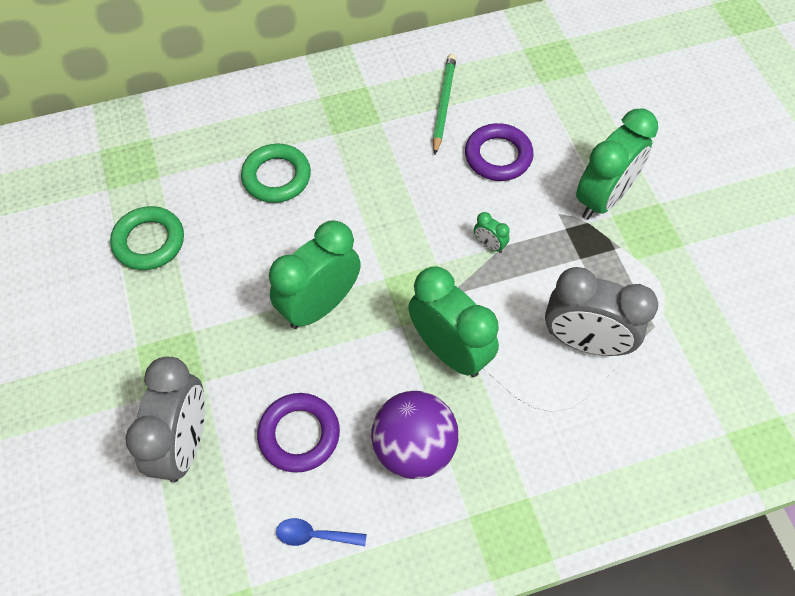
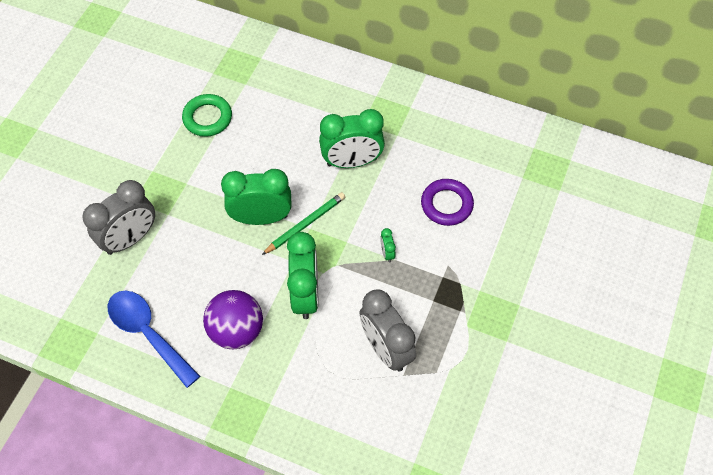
camera: 40 degrees right, 0 degrees up
(276, 177) = (306, 127): green ring -> none
(299, 434) = (187, 278): purple ring -> none
(314, 535) = (148, 333): blue spoon -> blue spoon, size x2.14
(443, 104) = (445, 150): green pencil -> green pencil (305, 224)
(603, 198) = (485, 276): green clock -> green clock (352, 162)

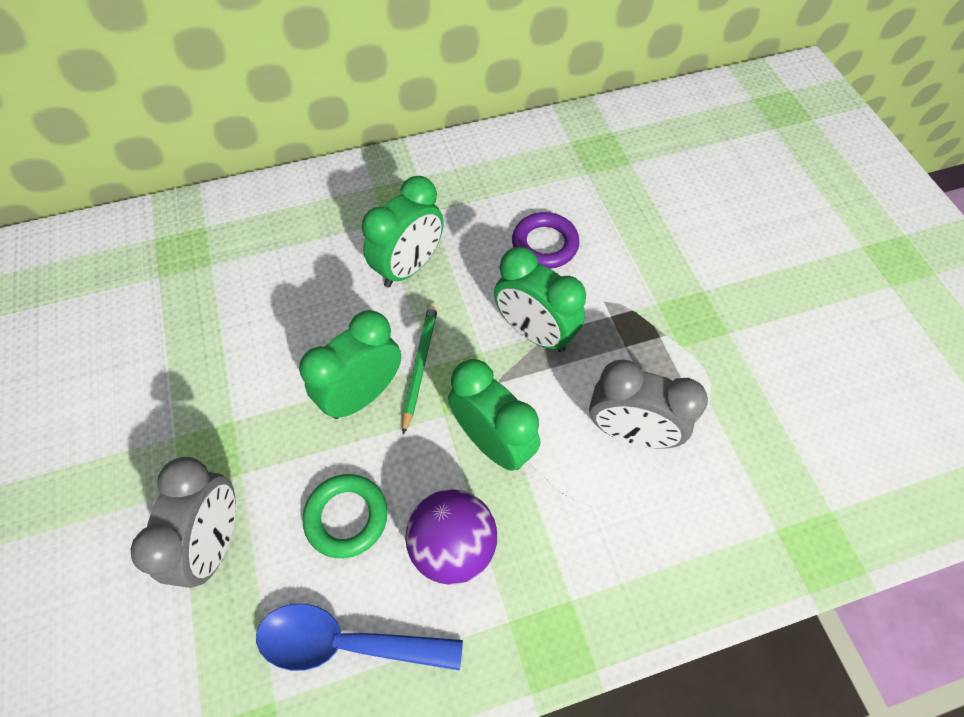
camera: 40 degrees left, 0 degrees up
(207, 118) = (196, 329): green ring -> green ring (346, 517)
(387, 253) = (534, 333): green clock -> green clock, size x2.44

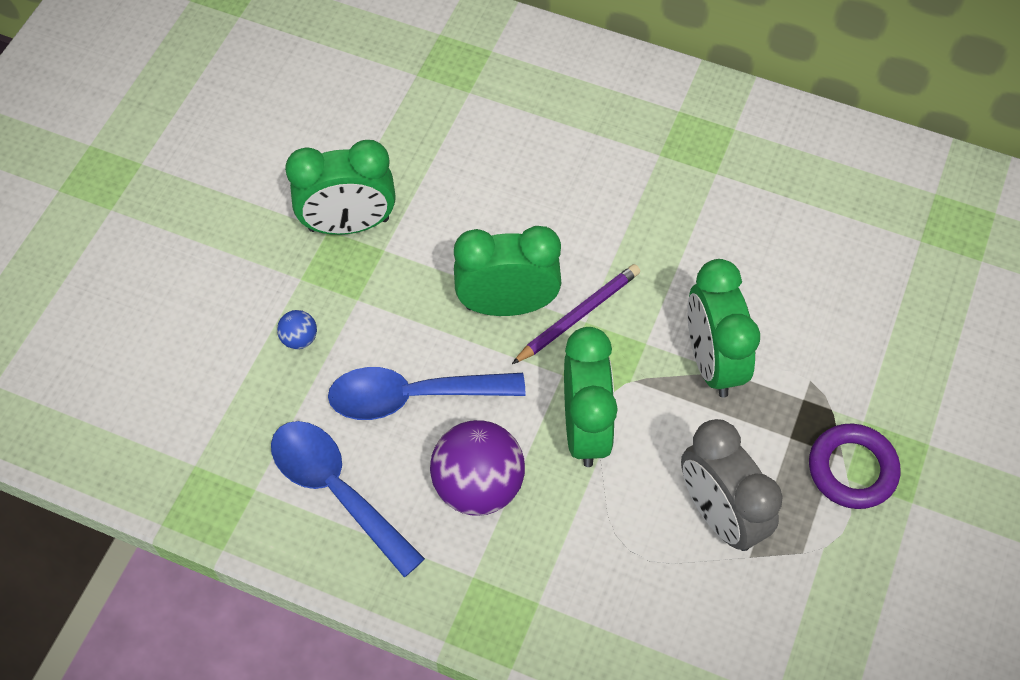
camera: 40 degrees right, 0 degrees up
(216, 541) = (299, 338): grey clock -> blue ball
(346, 517) = (412, 397): green ring -> blue spoon
(409, 267) = (646, 216): green clock -> green clock (349, 225)
(420, 366) = (578, 315): green pencil -> purple pencil
(545, 244) = (802, 284): purple ring -> purple ring (852, 469)

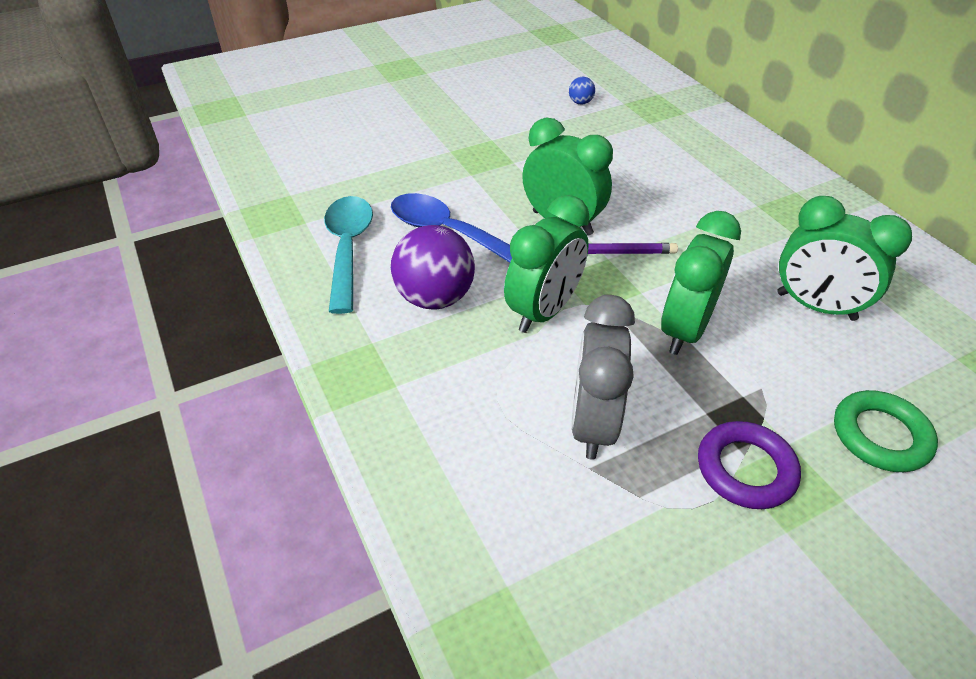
camera: 40 degrees right, 15 degrees down
(299, 338) = (416, 174): blue ball -> blue ball (580, 102)
(336, 490) = (348, 248): blue spoon -> turquoise spoon
(349, 225) = (506, 142): green clock -> green clock (815, 306)
(916, 364) = (880, 435): none -> green ring

